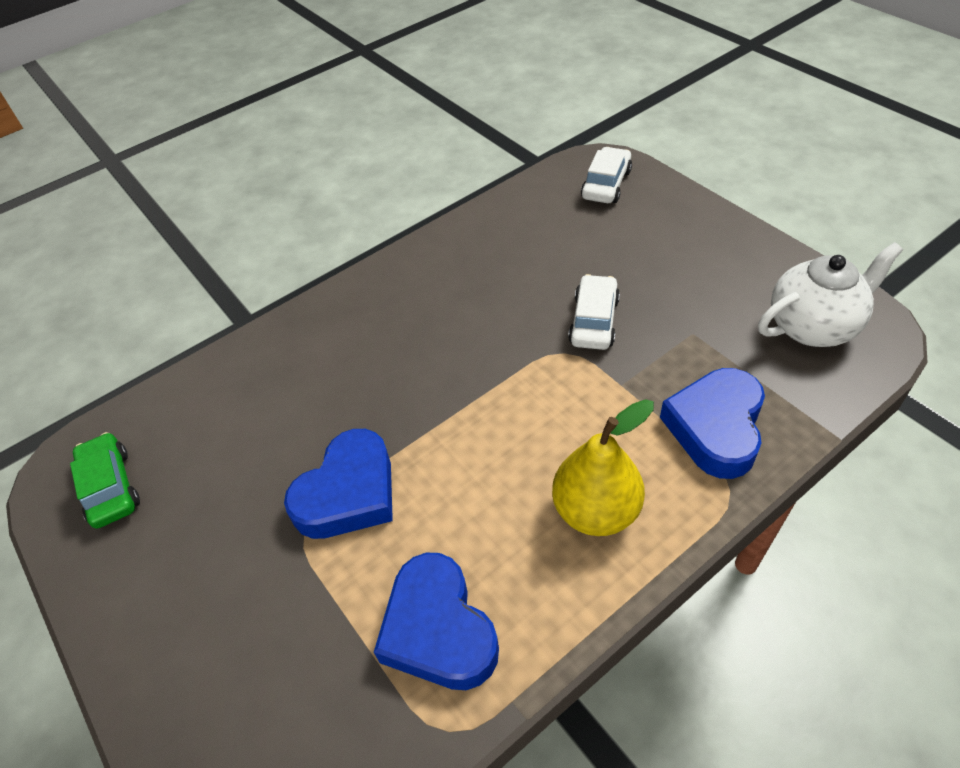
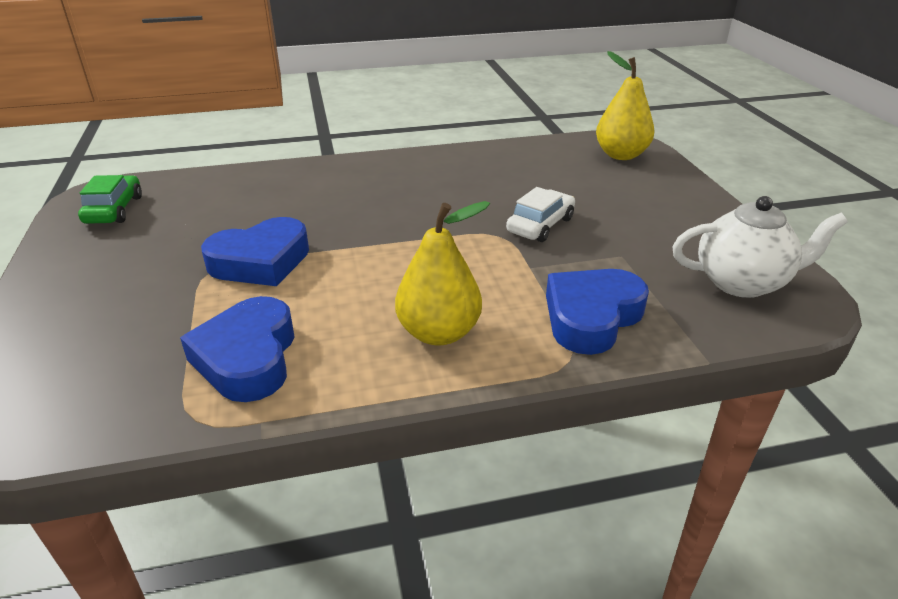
camera: 20 degrees right, 15 degrees down
(606, 184) = (621, 155): white car -> yellow pear

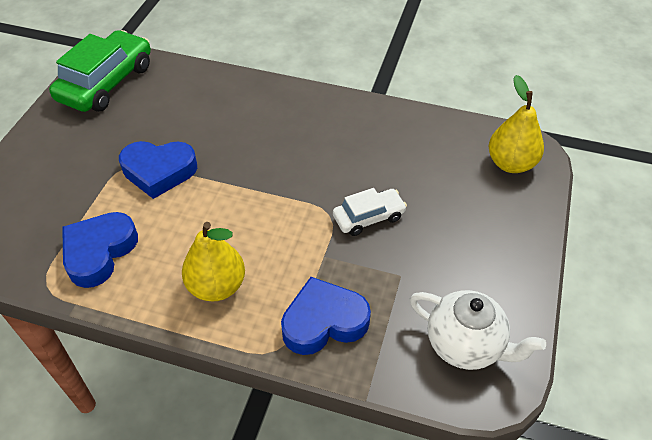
camera: 30 degrees right, 15 degrees up
(114, 210) = (106, 83): green car -> green car, size x1.83

